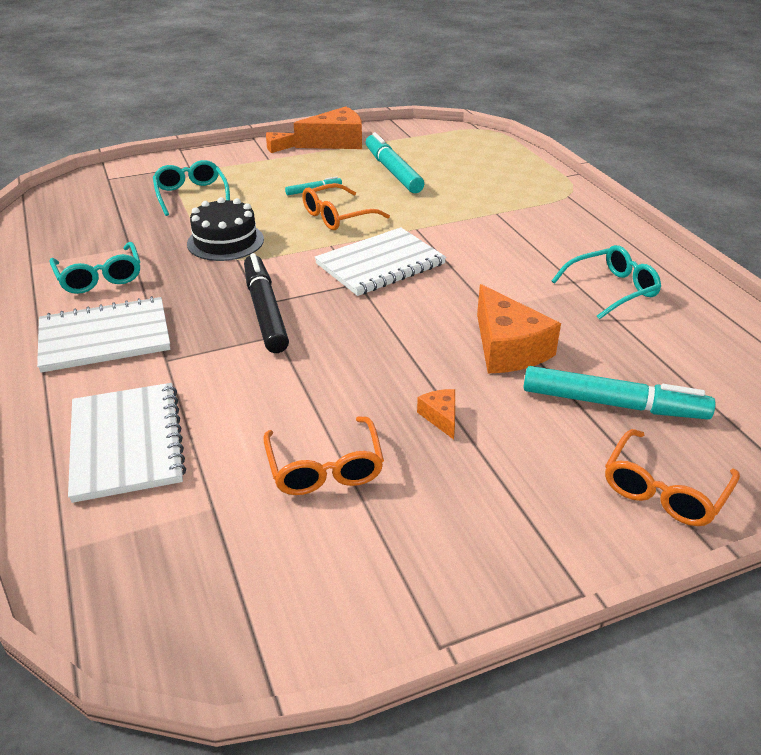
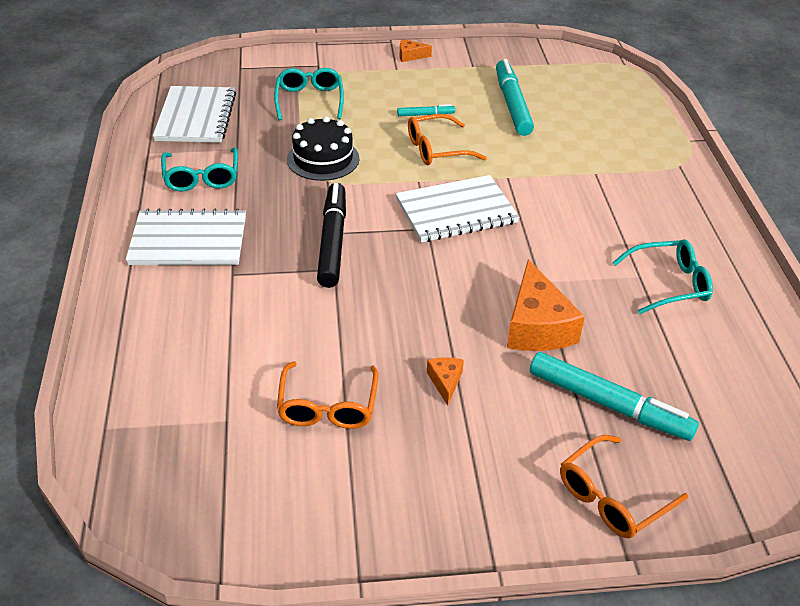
camera: 15 degrees right, 5 degrees up
(127, 443) = (177, 346): white notebook -> white notebook (196, 117)
(336, 142) = (470, 59): orange cheese -> none

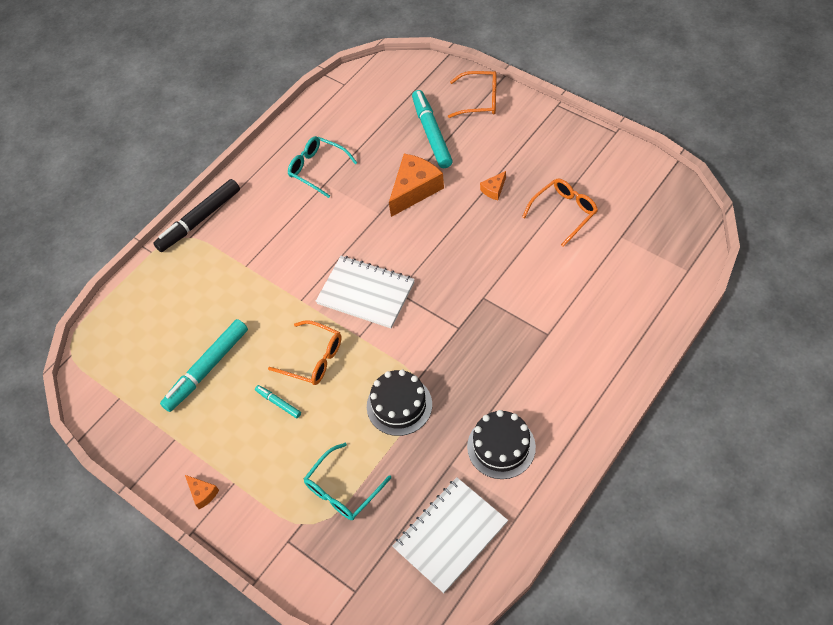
camera: 130 degrees left, 15 degrees up
(188, 240) = (555, 383): white notebook -> none
(201, 177) = (501, 447): turquoise glasses -> black cake
(332, 241) = (464, 320): black marker -> black marker (199, 220)

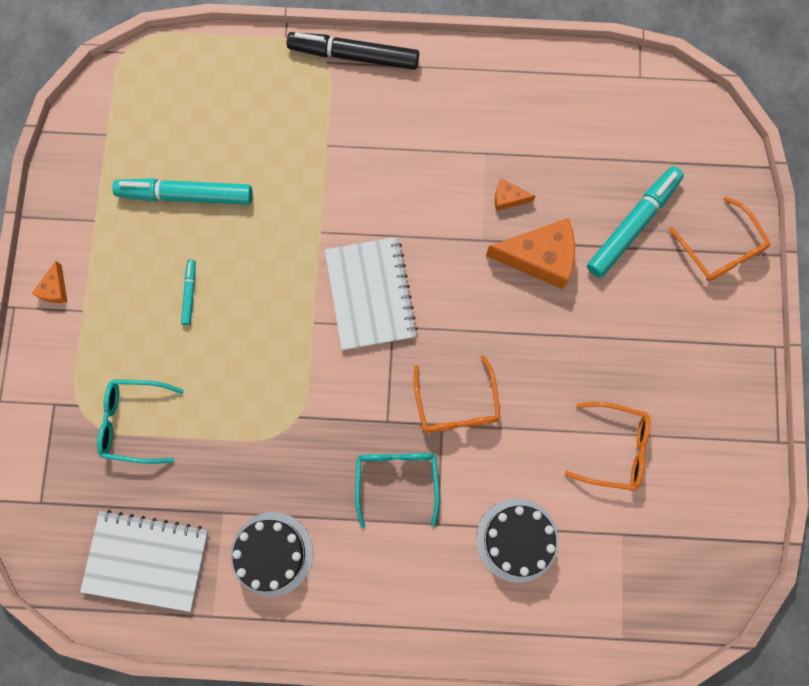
camera: 50 degrees right, 20 degrees up
(313, 358) = (260, 293): orange glasses -> orange glasses (457, 405)
(317, 169) = (499, 132): turquoise glasses -> turquoise glasses (397, 480)
(399, 405) = (258, 417): black cake -> black cake (517, 539)
(494, 189) = (596, 347): orange cheese -> orange cheese (508, 198)

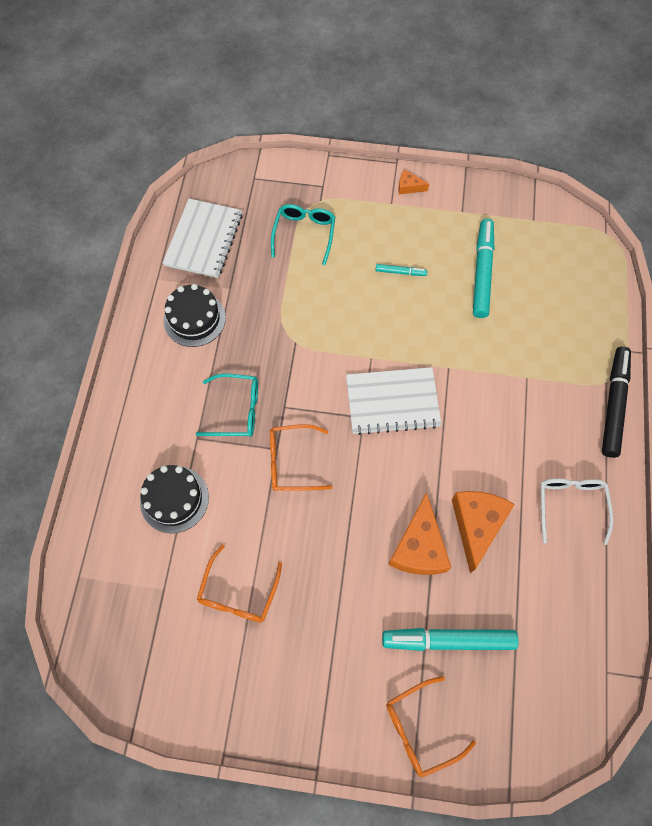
camera: 95 degrees right, 10 degrees down
(475, 104) = (570, 505): none -> white glasses
(508, 198) = (477, 525): orange cheese -> orange cheese, size x2.11
(632, 225) = (448, 640): turquoise marker -> turquoise marker turned 135 degrees clockwise

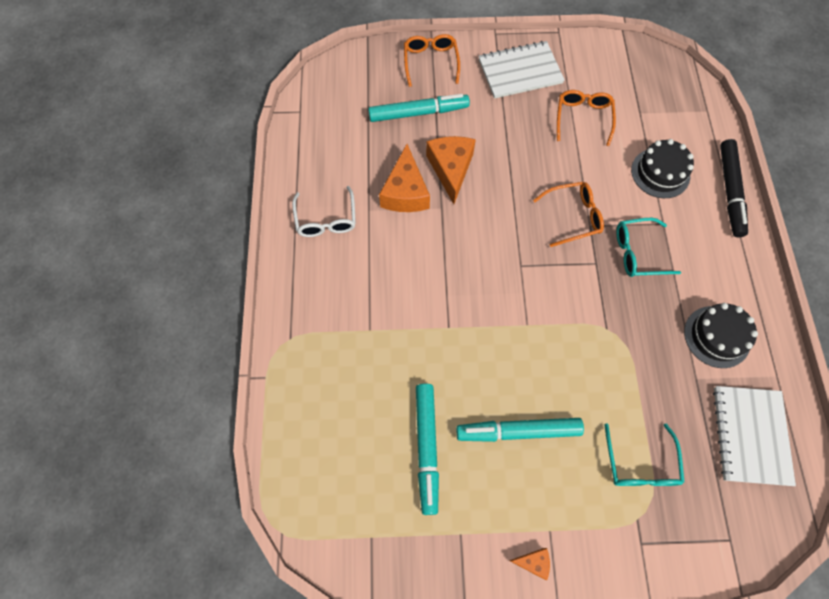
camera: 170 degrees right, 0 degrees up
(392, 402) = (496, 284): white notebook -> white notebook (520, 71)
(400, 272) = (518, 431): turquoise marker -> turquoise marker, size x2.11
(420, 728) = (430, 62): orange glasses -> orange glasses turned 60 degrees counterclockwise
(613, 404) = (284, 316): black marker -> black marker (730, 191)

